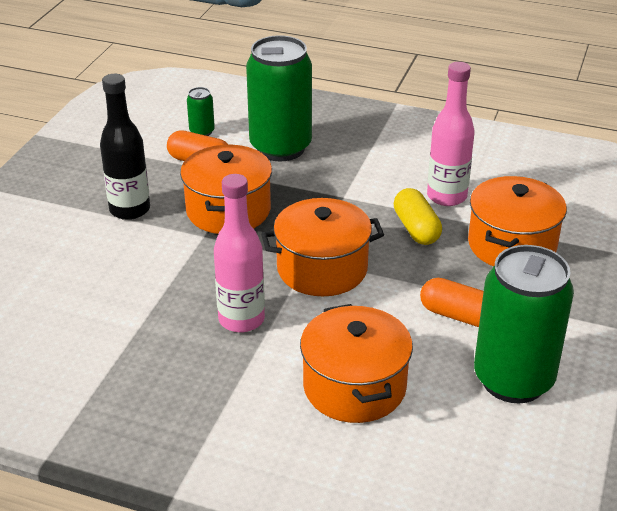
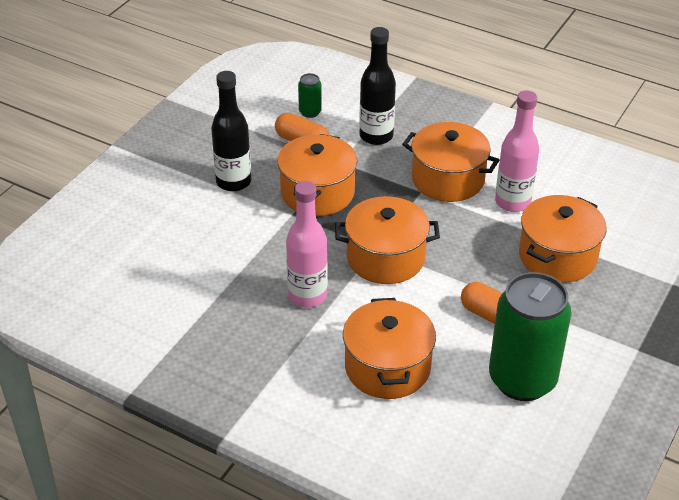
camera: 10 degrees right, 5 degrees up
(280, 148) = (376, 136): green can -> black bottle
(370, 181) = (448, 179): none -> orange pot
(416, 229) = (477, 230): yellow capsule -> none

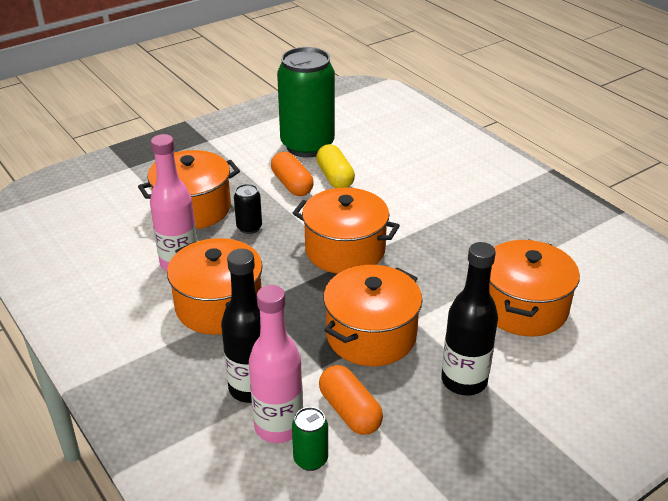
camera: 155 degrees left, 5 degrees down
(307, 295) = (437, 240): pink bottle -> pink bottle (278, 426)
(387, 367) = (401, 176): orange pot -> orange pot (524, 308)
(456, 341) = (335, 177): none -> yellow capsule
(488, 253) = (249, 228): none -> black can

